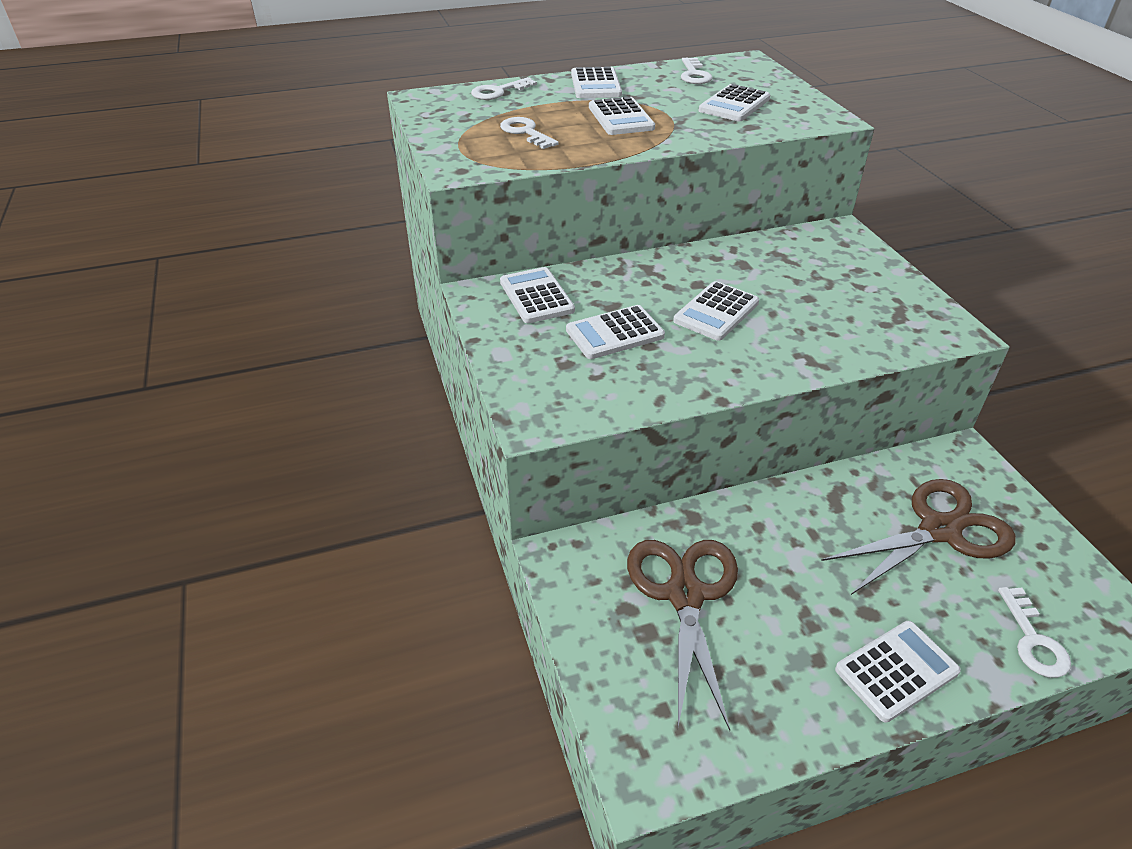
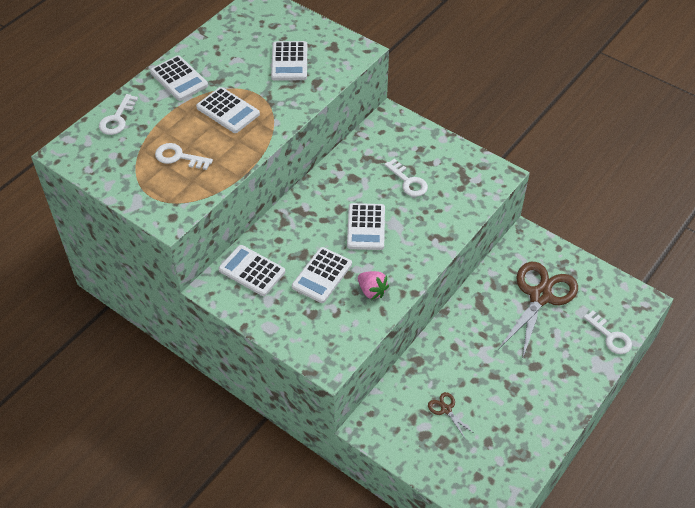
camera: 35 degrees left, 10 degrees up
(664, 374) = (372, 291): none -> pink strawberry
(684, 595) = (446, 409): brown scissors -> brown scissors, size x0.42
(694, 74) = (237, 36): white key -> white key (408, 181)
(896, 671) = (563, 390): white calculator -> none

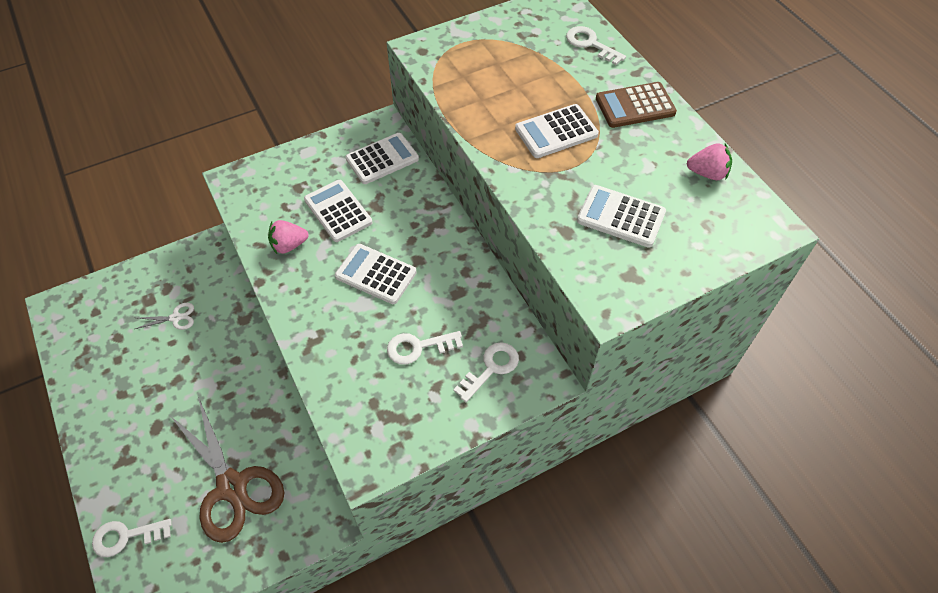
camera: 115 degrees right, 5 degrees up
(179, 79) = (635, 106): white calculator -> brown calculator
(179, 157) = (503, 75): white key -> white key (491, 368)
(228, 33) = (707, 173): none -> pink strawberry
(446, 409) = (176, 318): brown scissors -> white scissors

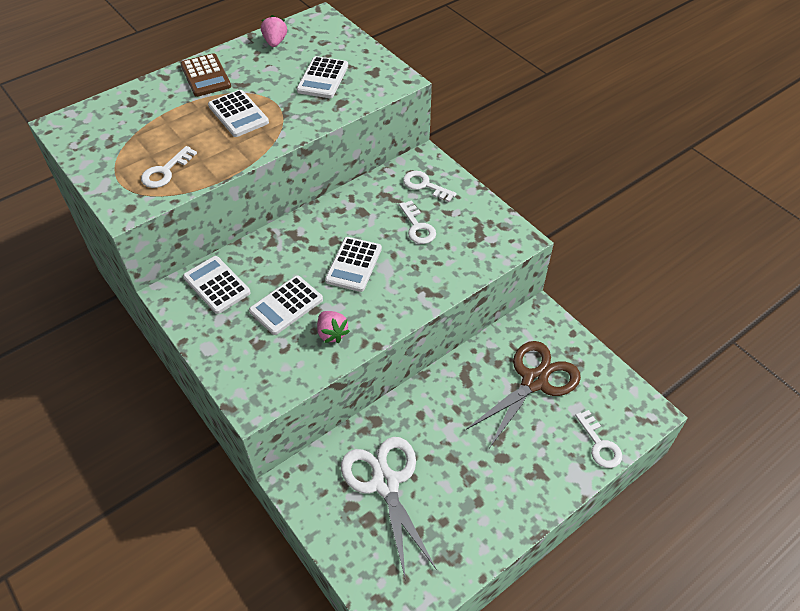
camera: 100 degrees left, 5 degrees down
(176, 318) = (385, 483): white scissors -> white scissors, size x2.35
(590, 44) = (127, 102): white key -> white key (165, 171)

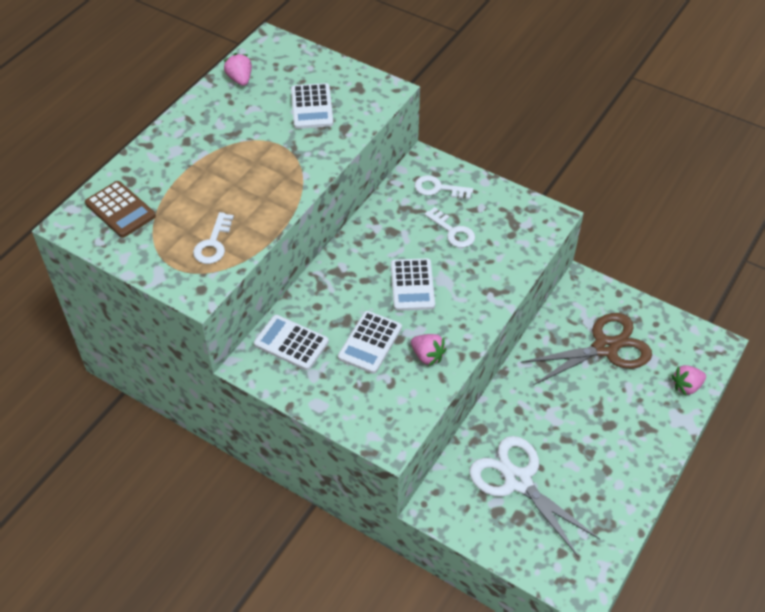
camera: 20 degrees left, 0 degrees up
(205, 76) = (190, 133): brown calculator -> brown calculator (120, 210)
(238, 114) = (249, 166): white calculator -> none
(534, 381) = (605, 347): brown scissors -> brown scissors turned 45 degrees clockwise
(599, 444) = (686, 386): white key -> pink strawberry

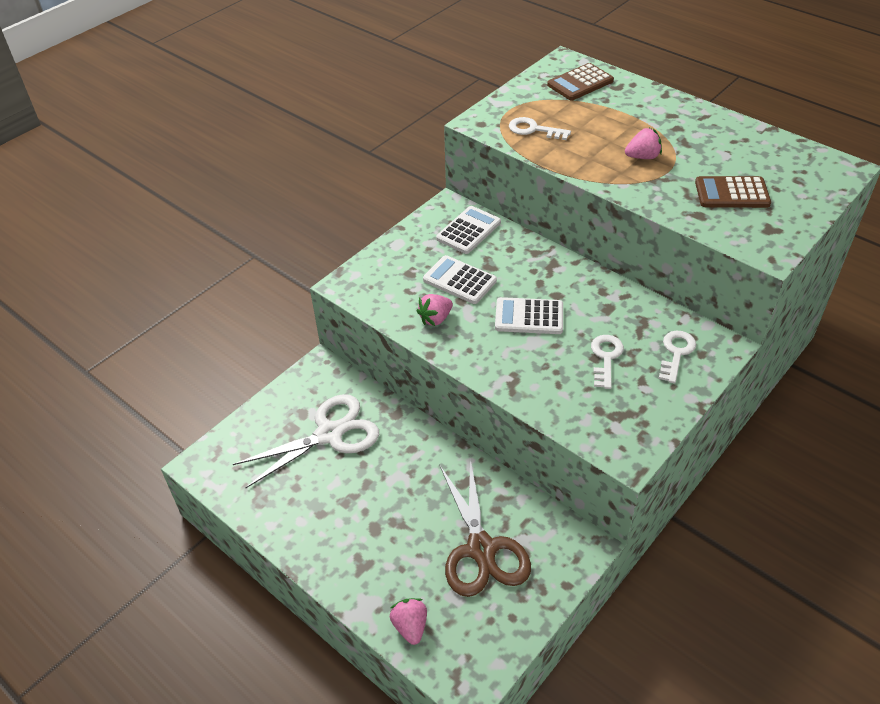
camera: 100 degrees right, 5 degrees down
(240, 79) = (772, 147): pink strawberry -> pink strawberry (642, 157)
(312, 107) = (732, 193): white calculator -> brown calculator
(453, 231) = (606, 358): white key -> white key turned 135 degrees clockwise

